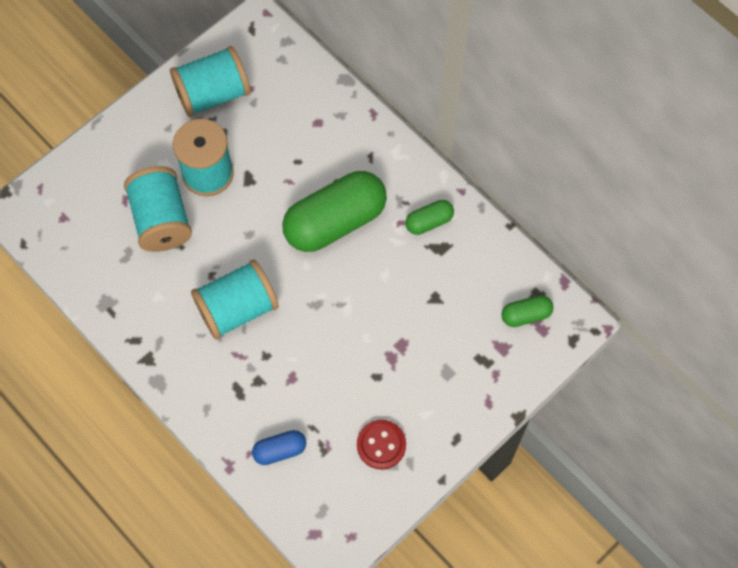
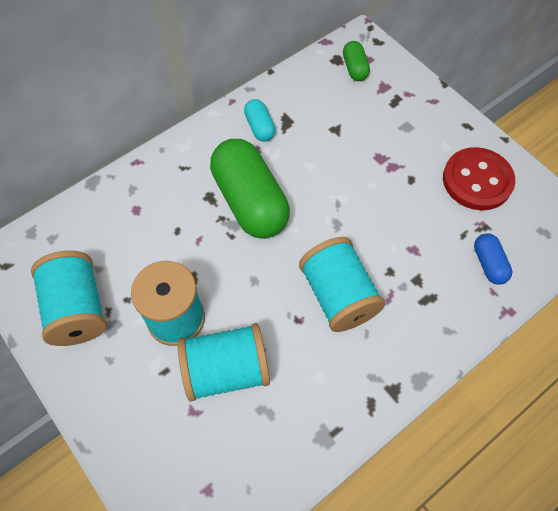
camera: 85 degrees left, 5 degrees down
(381, 445) = (477, 180): red button -> red button, size x1.53
(429, 222) = (259, 127): green capsule -> turquoise capsule

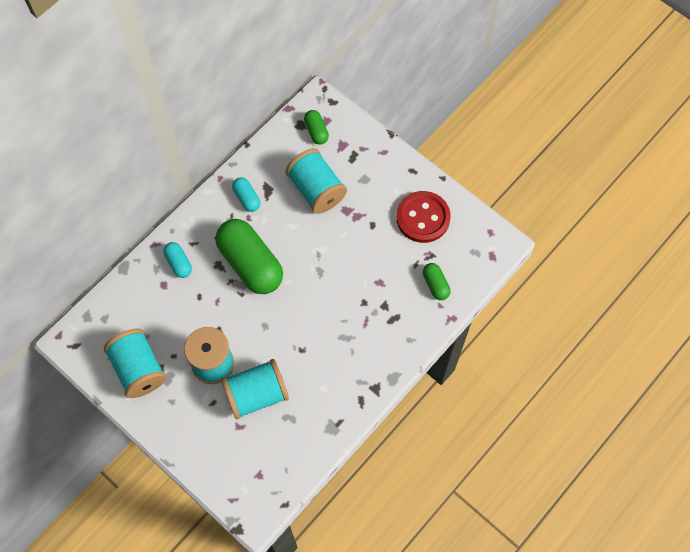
camera: 10 degrees left, 5 degrees up
(161, 187) = (179, 263): none -> turquoise capsule
(338, 295) = (328, 327): turquoise spool -> turquoise spool (316, 189)
(488, 264) = (435, 284): blue capsule -> green capsule

